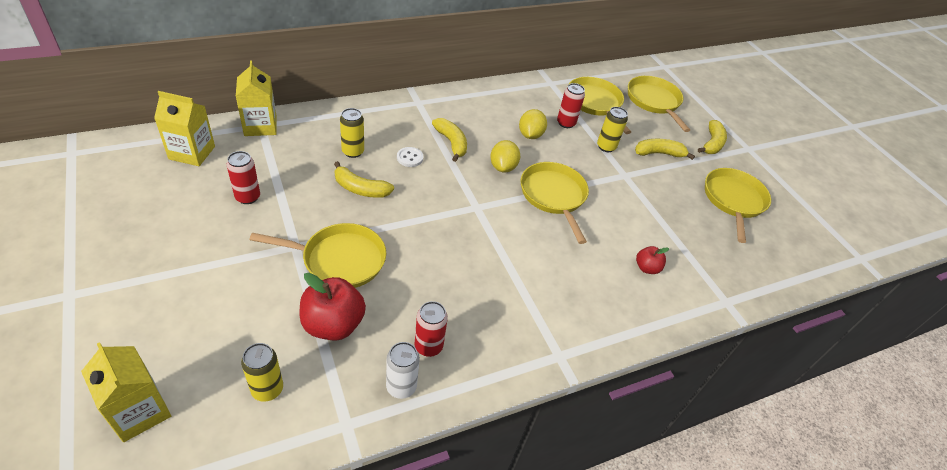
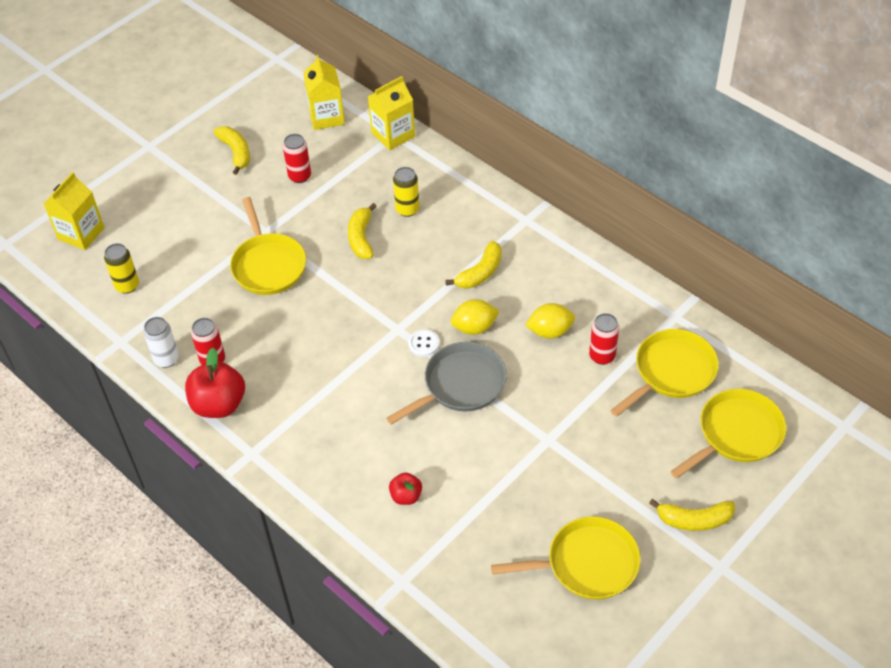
camera: 75 degrees right, 5 degrees up
(333, 324) = (201, 293): red apple -> red apple (219, 404)
(410, 158) = (431, 252): white button -> white button (423, 344)
(554, 196) = (460, 385): yellow pan -> grey pan
(606, 147) = (588, 407): yellow can -> none
(659, 153) = (620, 464): yellow banana -> yellow banana (236, 152)

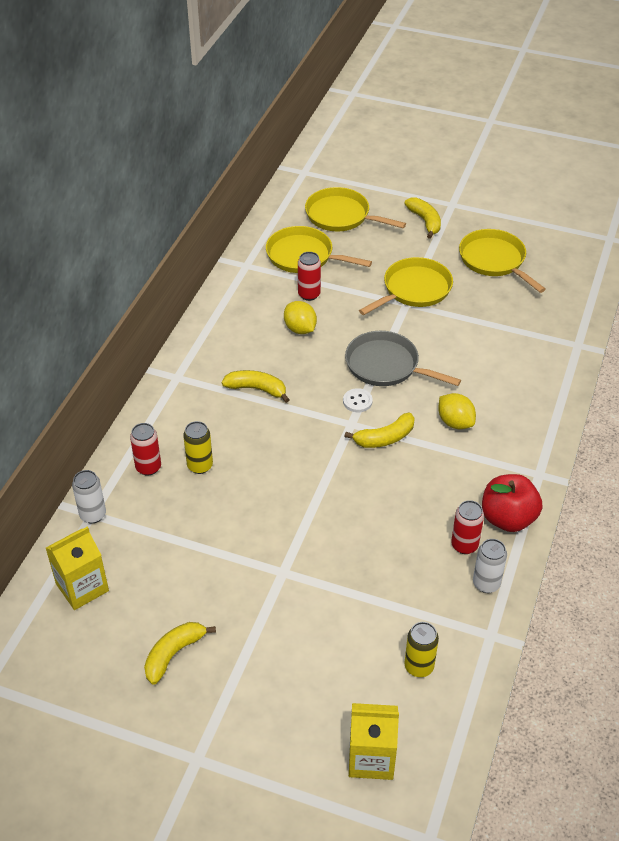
camera: 115 degrees left, 5 degrees down
(268, 265) = (326, 550): yellow pan -> yellow pan (414, 290)
(299, 176) = (188, 574): red can -> red can (148, 467)
(361, 238) = (254, 488): yellow banana -> yellow banana (385, 438)
(393, 135) = (93, 515): yellow carton -> white can
(406, 496) = (509, 365): red apple -> none
(474, 327) = (321, 375): yellow lemon -> yellow lemon (455, 422)

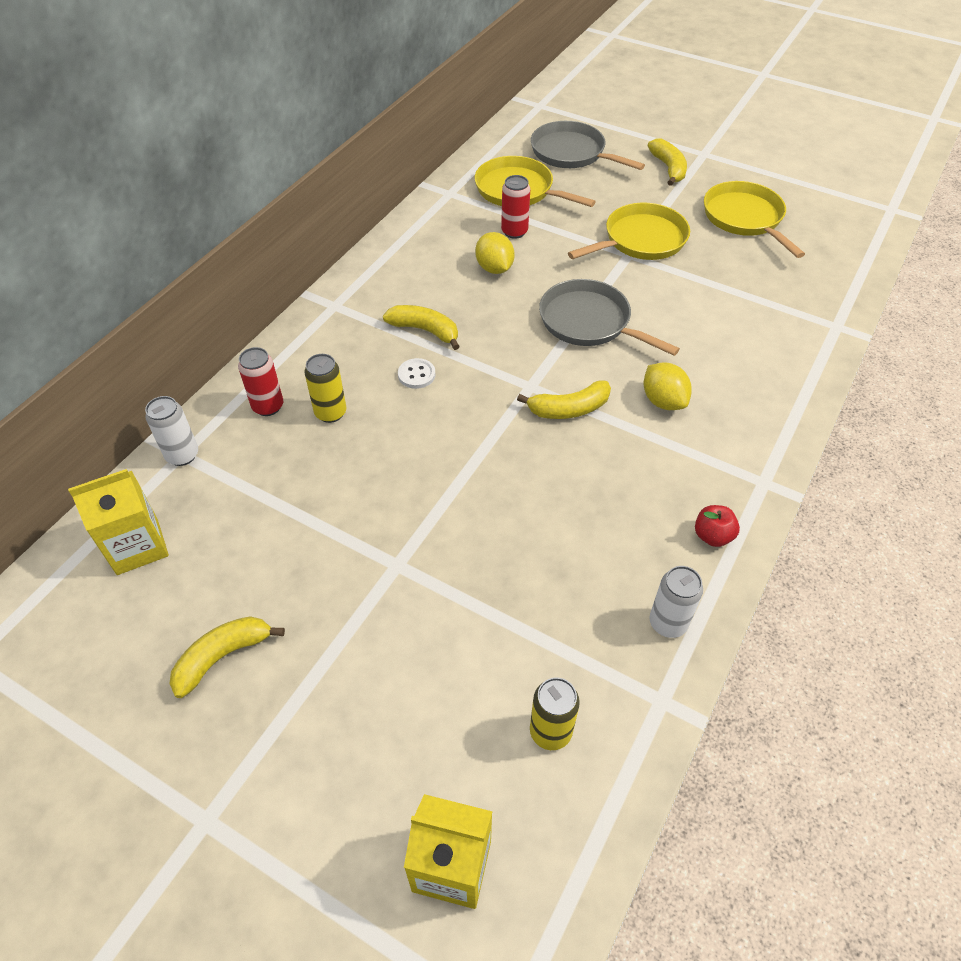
camera: 10 degrees right, 5 degrees up
(341, 216) = (571, 153): yellow pan -> grey pan
(357, 401) = (544, 360): white button -> white button (416, 375)
(464, 545) = (647, 564): red can -> none
(508, 518) = (712, 536): red apple -> red apple, size x0.53

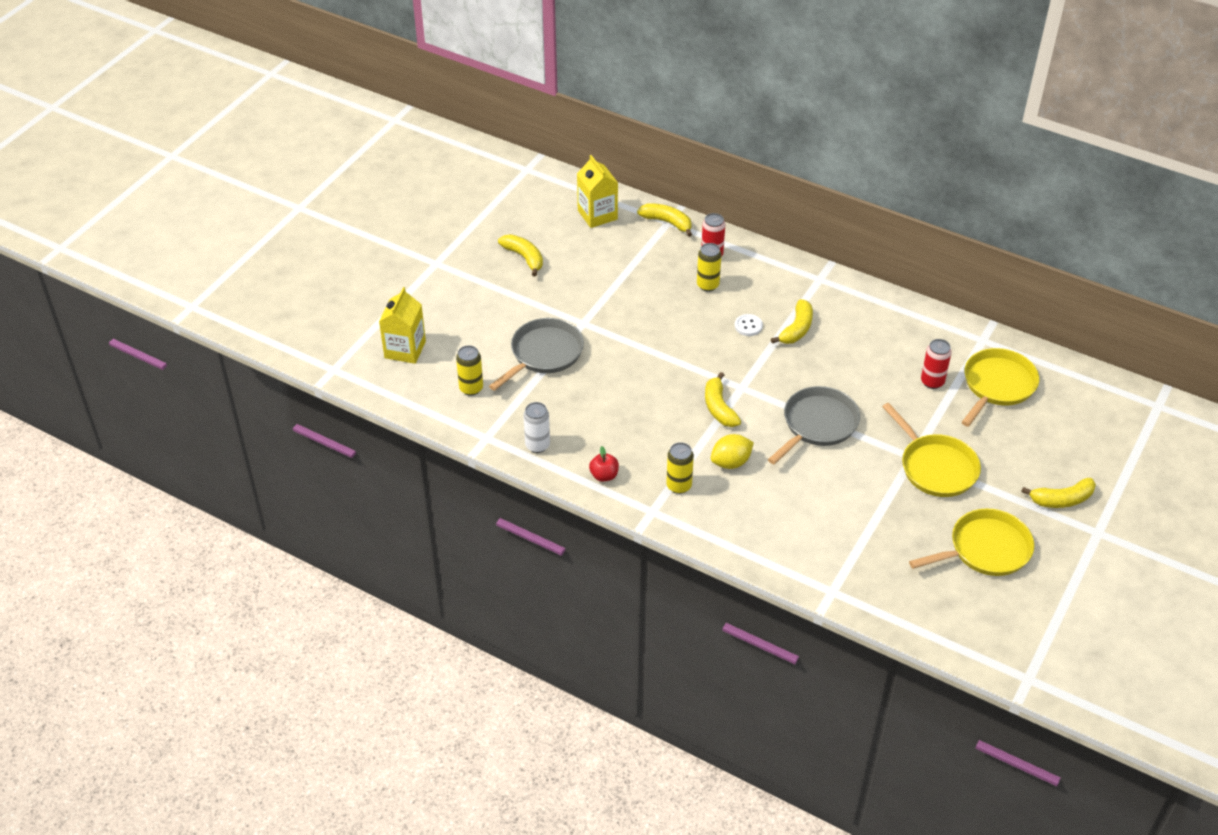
camera: 90 degrees right, 5 degrees down
(182, 455) = (667, 222): white can -> yellow banana
(494, 268) = (878, 368): yellow lemon -> none
(571, 153) = (1071, 426): grey pan -> grey pan (544, 354)
(713, 453) = (679, 486): none -> yellow can

